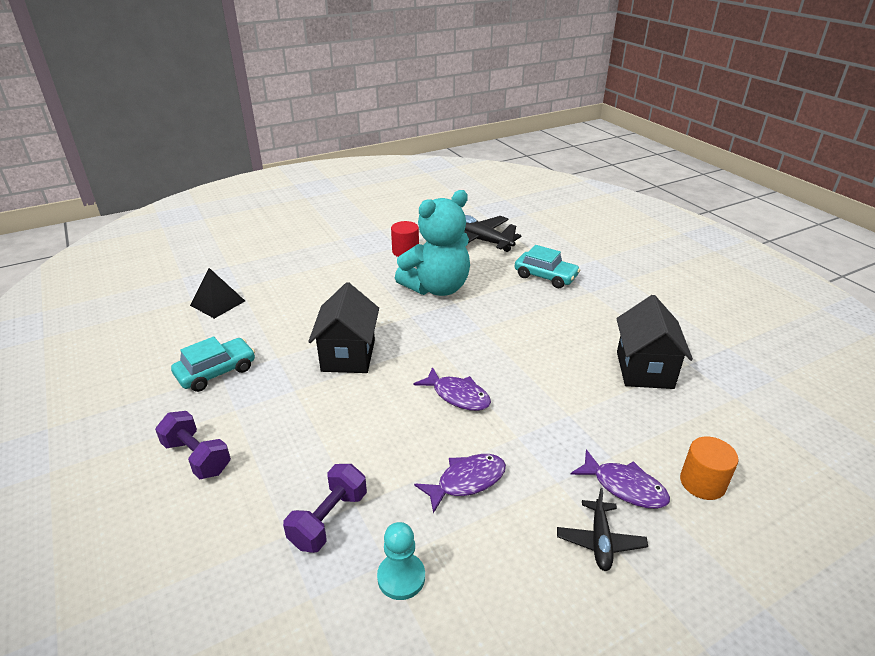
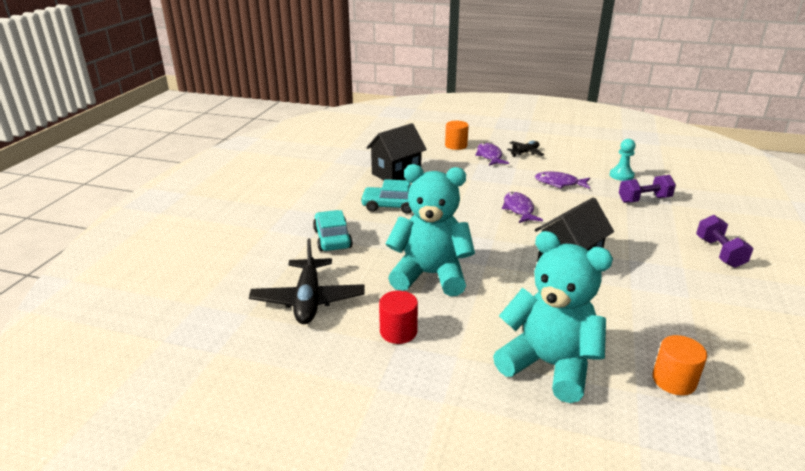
camera: 135 degrees left, 5 degrees down
(216, 372) = (693, 301): turquoise car -> turquoise car (391, 206)
(218, 303) = (674, 380): black pyramid -> orange cylinder
(301, 276) = (548, 365): none -> turquoise teddy bear

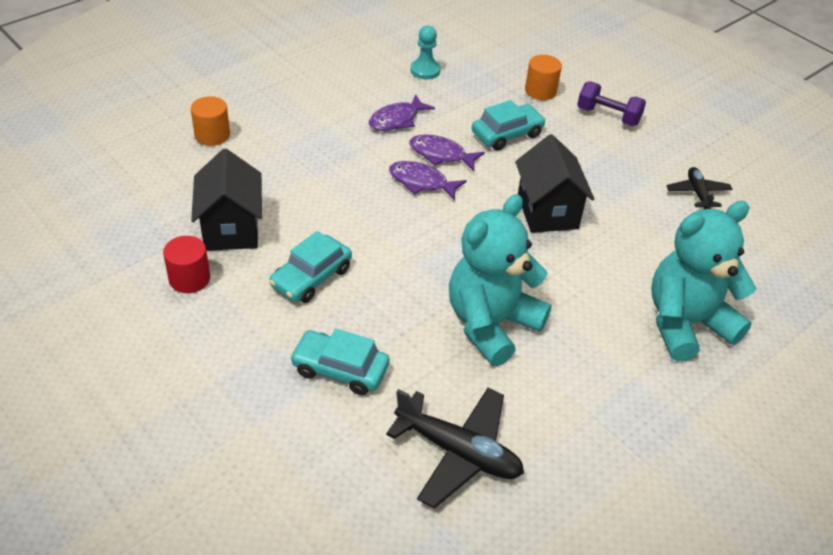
camera: 60 degrees left, 15 degrees up
(398, 331) = (571, 402): red cylinder -> red cylinder (189, 279)
(489, 156) = (275, 127): purple fish -> purple fish (441, 155)
(525, 152) = (298, 96): black plane -> black plane (697, 193)
(617, 221) = (507, 134): none -> turquoise car
(644, 200) = (485, 91): purple dumbbell -> none
(674, 380) = (746, 264): orange cylinder -> orange cylinder (540, 91)

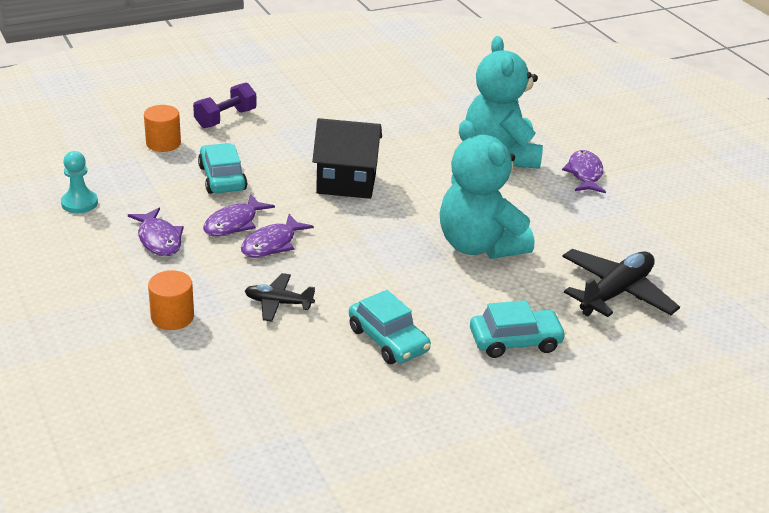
camera: 75 degrees left, 10 degrees down
(189, 279) = (362, 429): red cylinder -> none
(212, 135) = (107, 382): orange cylinder -> orange cylinder (172, 317)
(231, 229) = (292, 387): black house -> none
(340, 369) = (515, 341): turquoise car -> turquoise car turned 135 degrees counterclockwise
(696, 408) = (584, 174): none -> purple fish
(697, 193) = (353, 107): black plane -> black plane (278, 303)

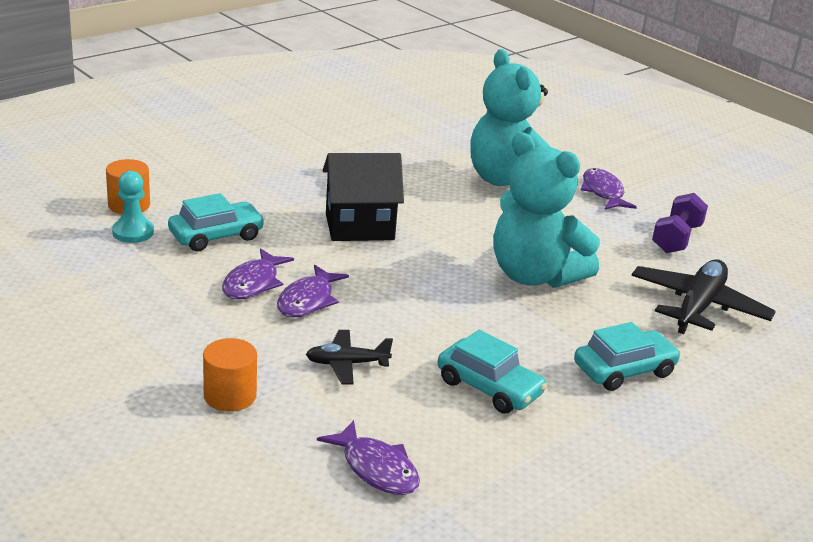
camera: 15 degrees left, 5 degrees down
(79, 203) = (56, 281): turquoise pawn -> turquoise pawn (133, 232)
(159, 239) = (173, 311): purple fish -> purple fish (376, 468)
(222, 178) = (216, 236): turquoise car -> turquoise car turned 90 degrees clockwise
(225, 118) = (190, 172): purple dumbbell -> purple dumbbell (676, 239)

